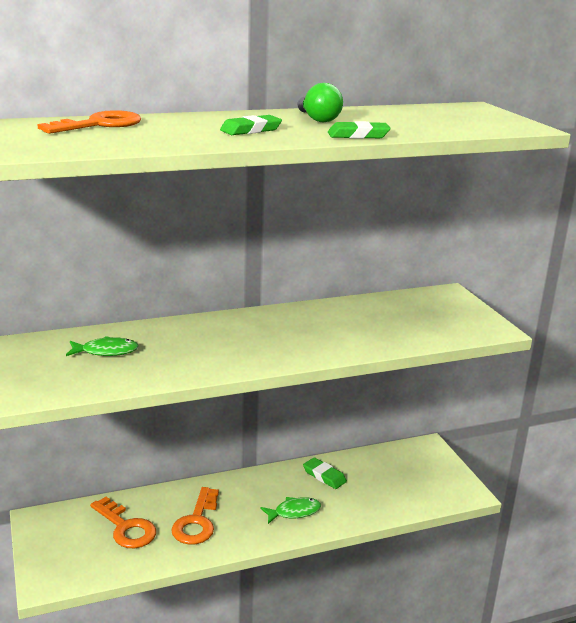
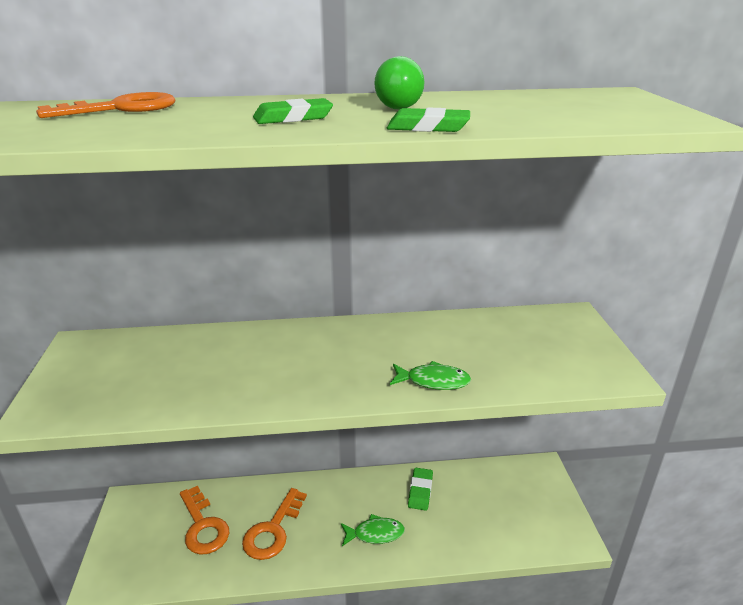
camera: 15 degrees right, 5 degrees up
(106, 351) = (158, 362): green fish -> green fish (433, 381)
(324, 476) = (420, 491): green eraser -> green eraser turned 45 degrees clockwise

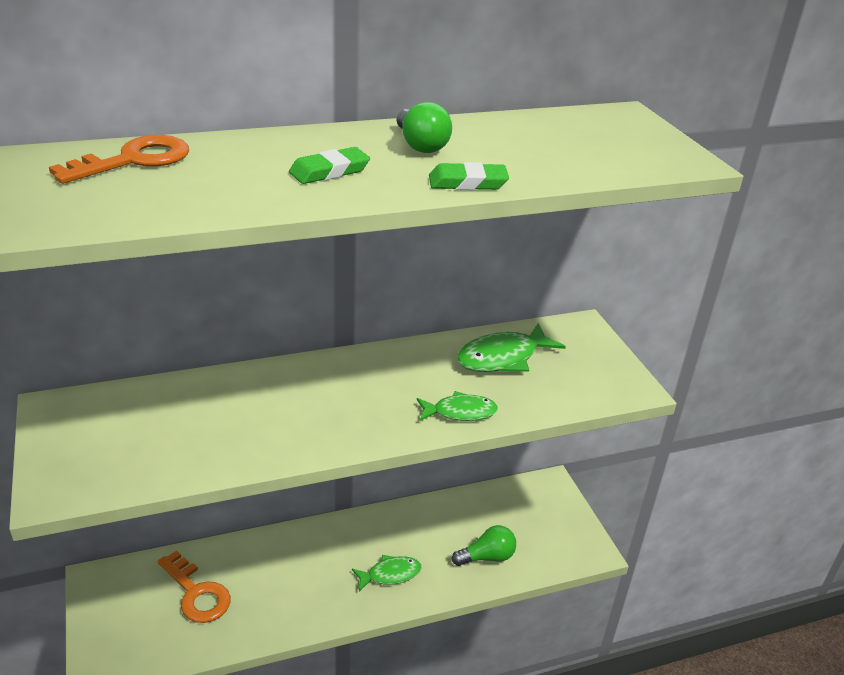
camera: 15 degrees left, 5 degrees up
(273, 530) = (278, 586): orange key -> none
(420, 491) = (428, 524): green eraser -> none
(469, 530) = (487, 557): none -> green light bulb
(488, 336) = (503, 358): none -> green fish

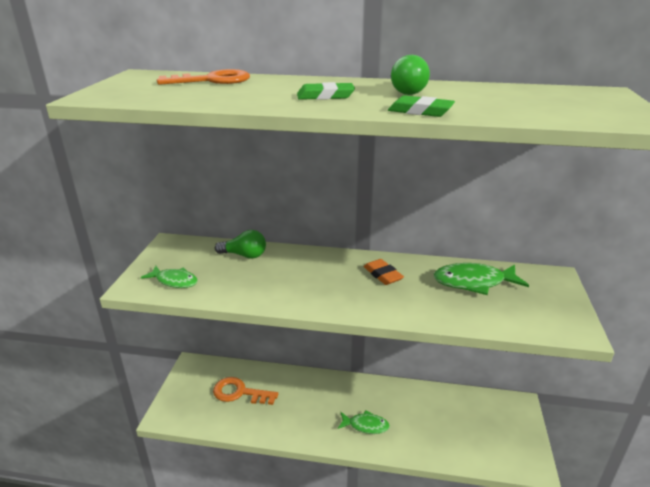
camera: 30 degrees right, 5 degrees down
(196, 593) = (239, 392): orange key -> orange key turned 120 degrees clockwise
(393, 376) = (383, 274): none -> orange eraser
(460, 412) = (416, 309): green fish -> green fish (174, 281)
(487, 557) = (443, 439): green light bulb -> green light bulb (244, 255)

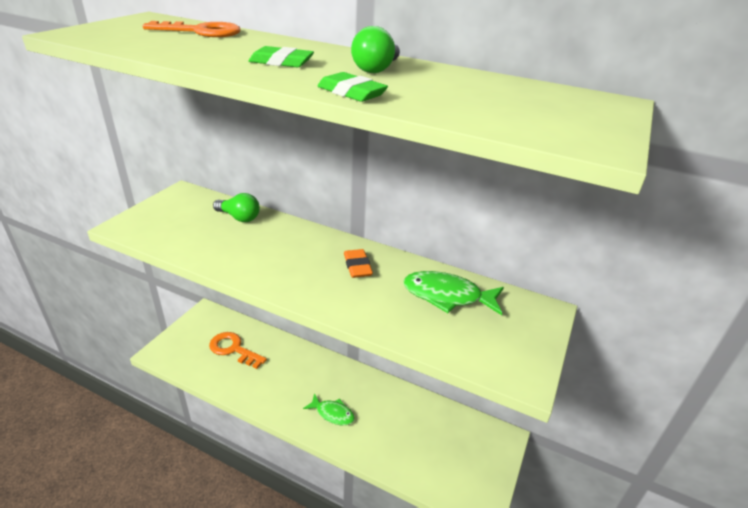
camera: 15 degrees right, 5 degrees up
(174, 281) = (159, 229): green fish -> none

